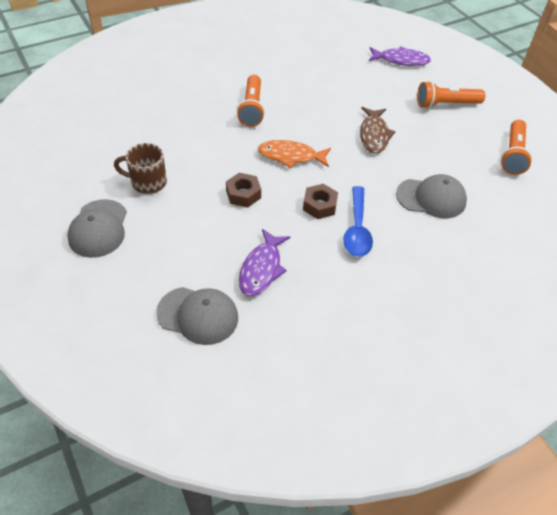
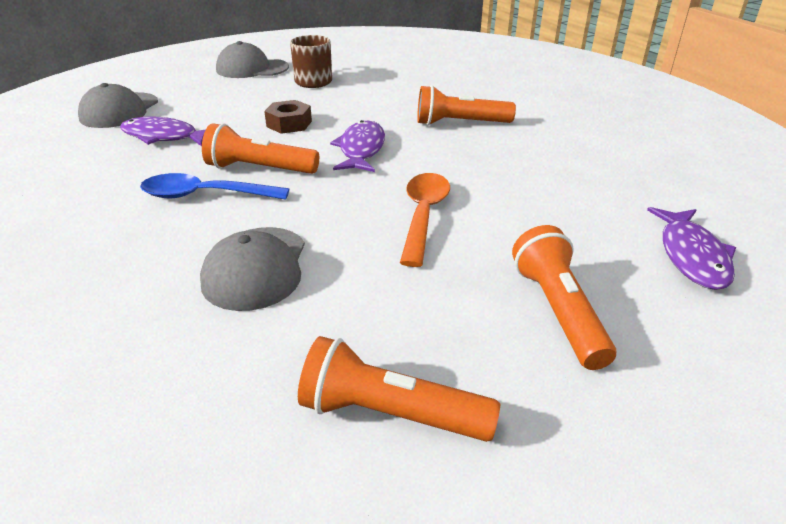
camera: 90 degrees right, 15 degrees down
(291, 156) = (361, 149): orange fish -> purple fish
(319, 205) = (259, 169): brown nut -> orange flashlight
(374, 135) = (423, 215): brown fish -> orange spoon

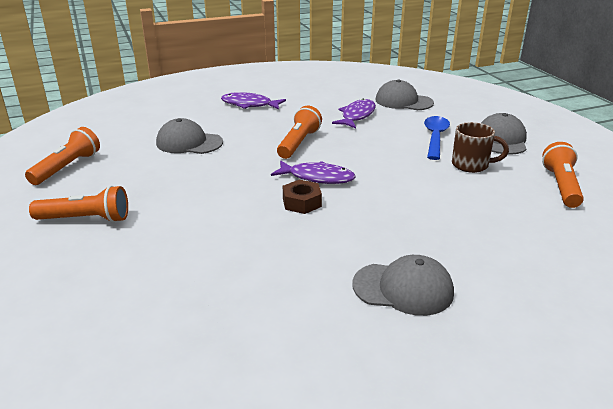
camera: 100 degrees right, 5 degrees down
(205, 195) = (271, 129): blue spoon -> blue spoon (435, 137)
(289, 124) = (371, 153): brown nut -> brown nut (302, 202)
(423, 215) = (210, 191): orange spoon -> none
(459, 123) = (359, 227): orange flashlight -> orange flashlight (561, 186)
(539, 105) = (403, 288): none -> grey cap
(692, 256) = (87, 290): purple fish -> purple fish (249, 105)

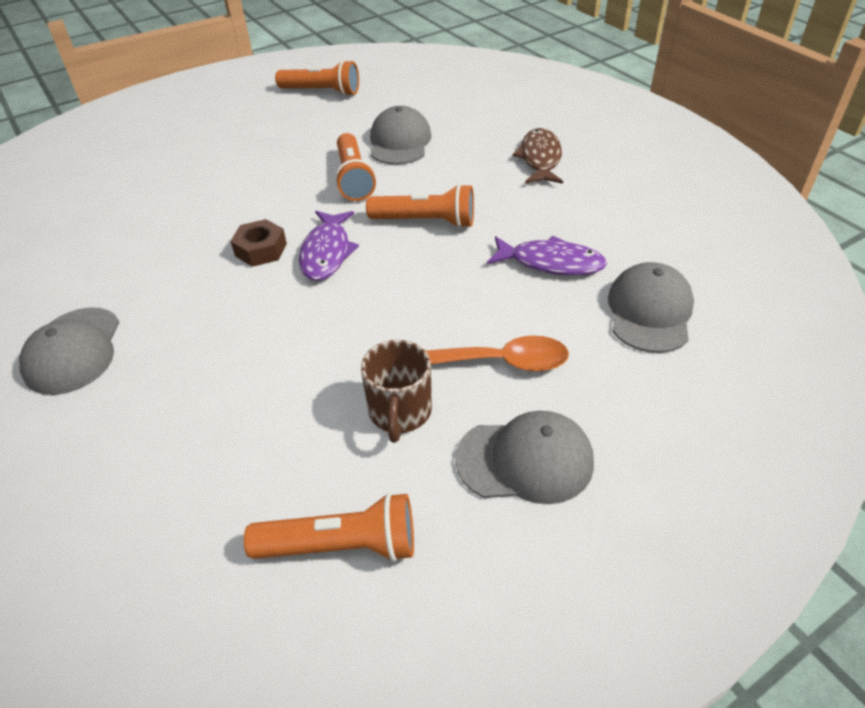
camera: 80 degrees right, 15 degrees up
(85, 219) = (222, 129): orange flashlight -> orange flashlight (353, 178)
(249, 105) = (540, 159): purple fish -> brown fish
(435, 137) = (498, 362): blue spoon -> orange spoon

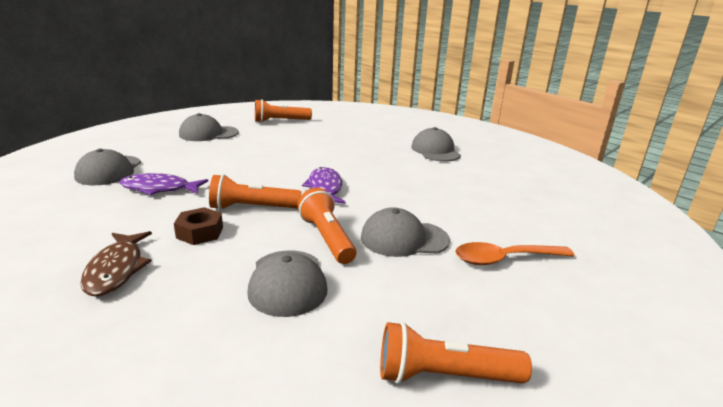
camera: 165 degrees right, 20 degrees down
(261, 250) = (373, 188): brown nut -> brown nut (200, 232)
(279, 174) = (404, 238): none -> grey cap
(400, 412) = (263, 141): brown mug -> none
(498, 362) = (212, 153): orange spoon -> orange spoon (504, 259)

